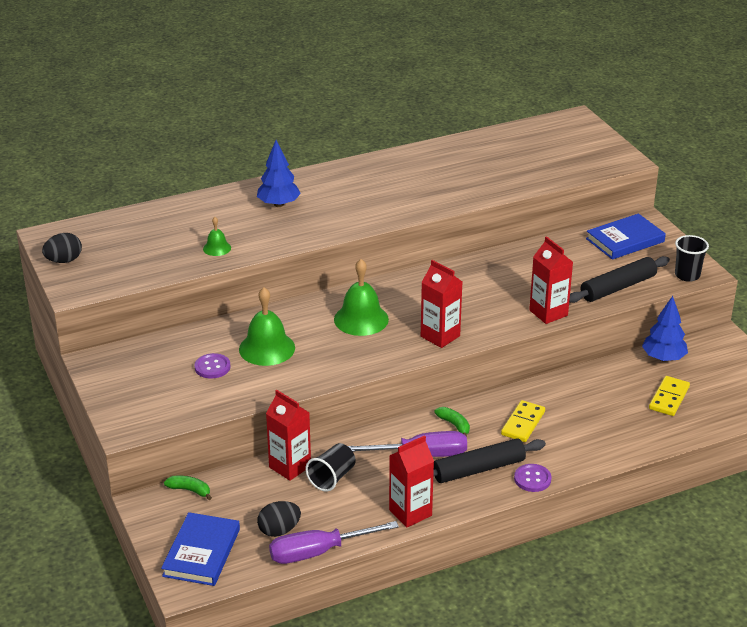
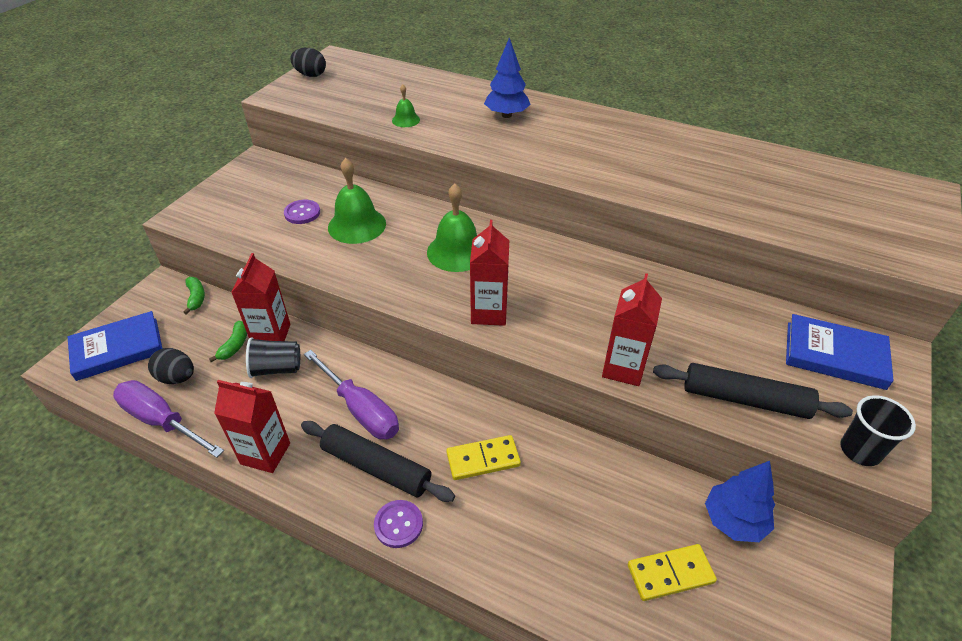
camera: 50 degrees right, 10 degrees up
(454, 425) = (428, 407): green banana -> green banana (234, 345)

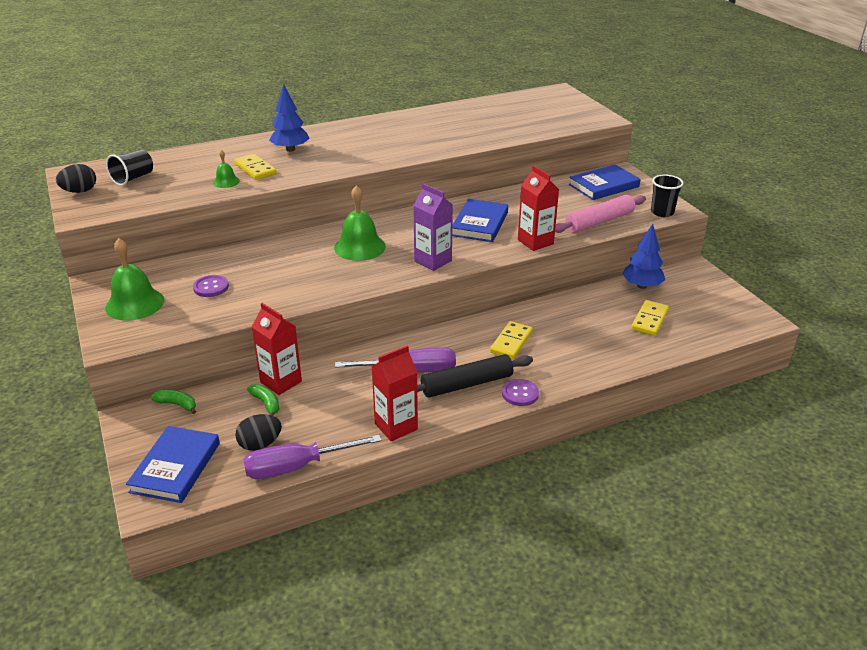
camera: 50 degrees left, 10 degrees down
(276, 369) = (321, 392): black cup -> black cup (133, 178)
(357, 225) = (266, 271): green bell -> green bell (135, 304)
(446, 120) = (255, 169): none -> yellow domino
(489, 312) = (433, 261): red carton -> purple carton
(602, 303) = (480, 224): none -> blue book
(745, 399) = (599, 222): black rolling pin -> pink rolling pin

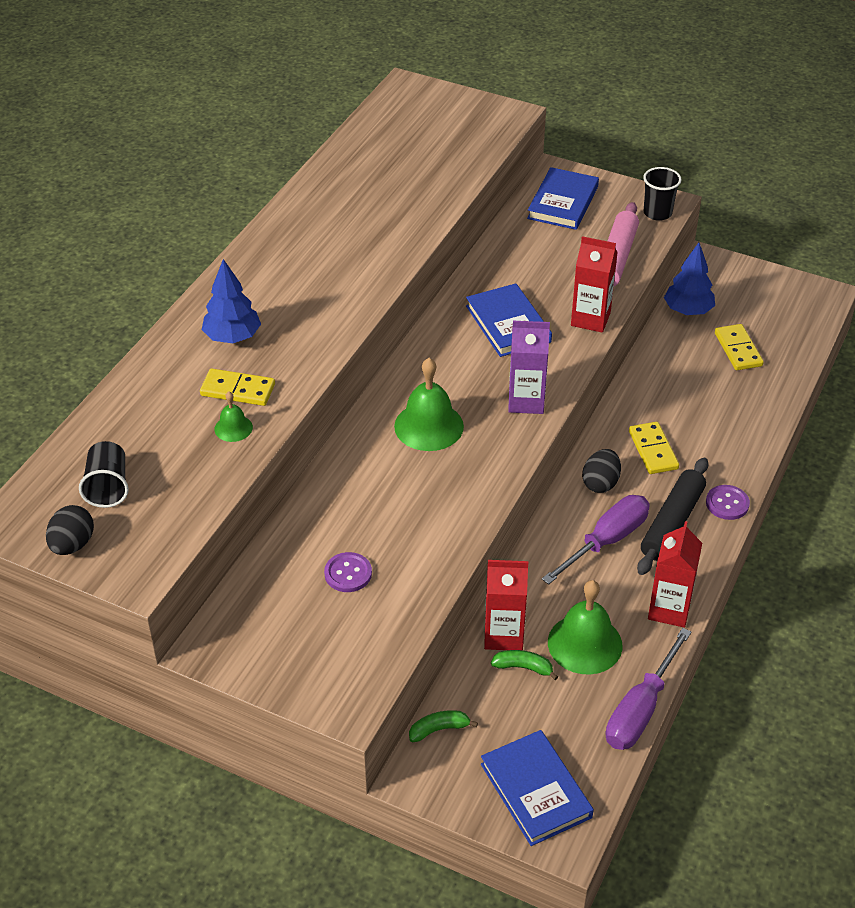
camera: 40 degrees left, 10 degrees up
(135, 304) = (297, 646): green bell -> green bell (585, 643)
(260, 444) = (578, 712): black egg -> black egg (600, 483)

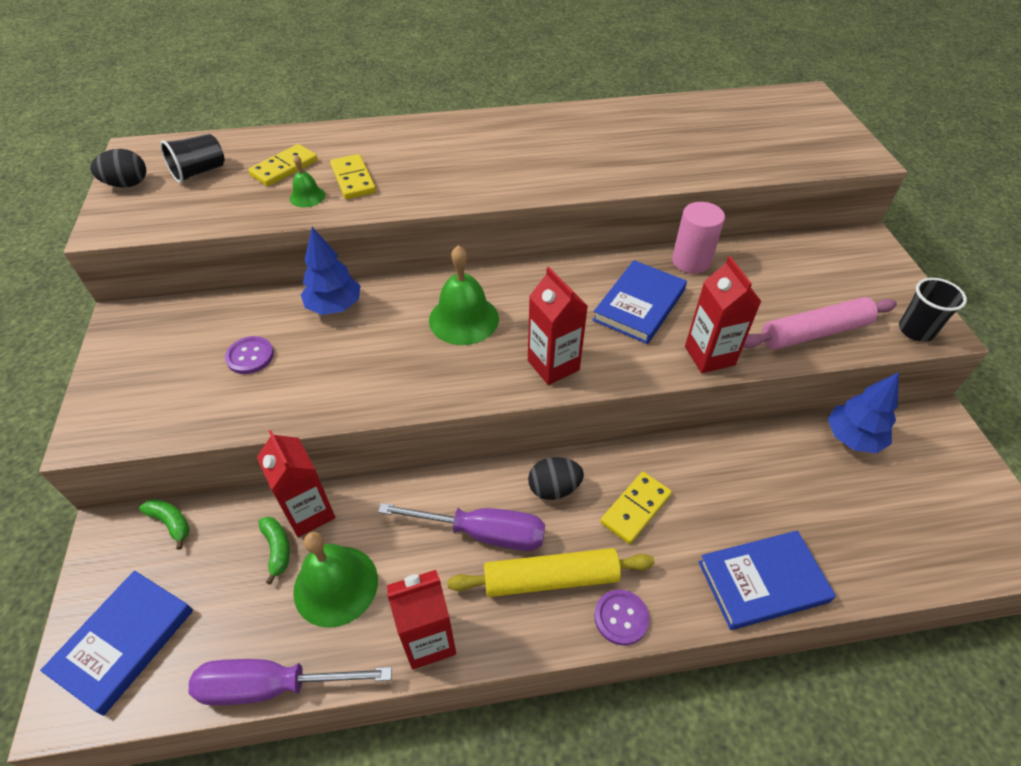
camera: 55 degrees right, 5 degrees up
(232, 337) = (411, 151): blue tree -> blue tree (334, 306)
(488, 270) = (691, 261): none -> pink cylinder
(526, 401) = (553, 365): purple carton -> red carton
(563, 202) = (836, 262): blue book -> blue book (762, 582)
(672, 523) = (550, 578): black rolling pin -> yellow rolling pin
(738, 349) = (850, 510): yellow domino -> yellow domino (284, 168)

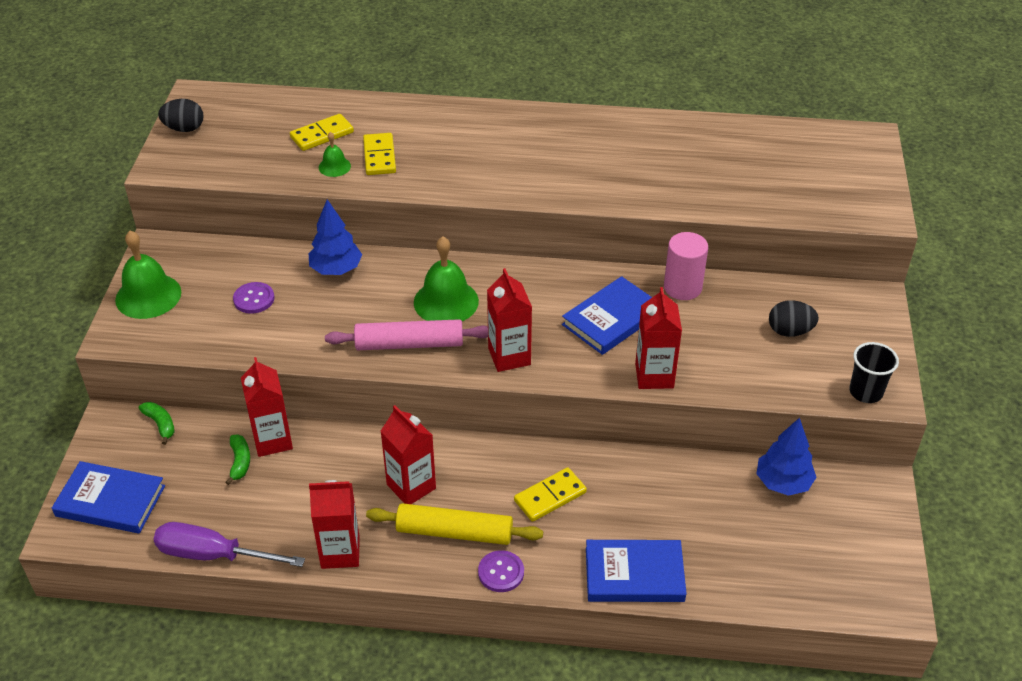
camera: 15 degrees right, 5 degrees down
(124, 642) = (110, 501): blue book -> blue book turned 60 degrees clockwise
(199, 172) = (247, 126): black cup -> none
(336, 585) = (279, 498): green bell -> green bell (148, 296)
(483, 533) = (411, 486): purple screwdriver -> red carton
(554, 488) = (485, 465): black egg -> black egg (790, 331)
(814, 333) = (765, 375): pink rolling pin -> pink rolling pin (409, 344)

